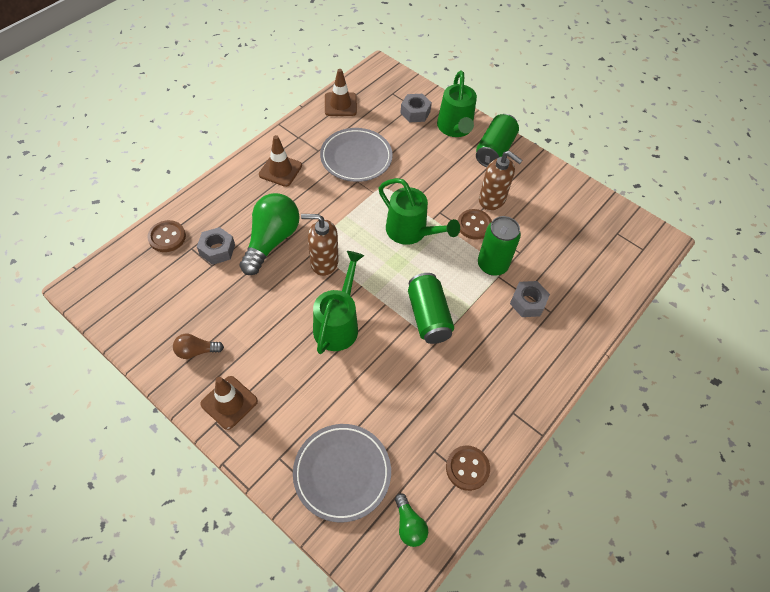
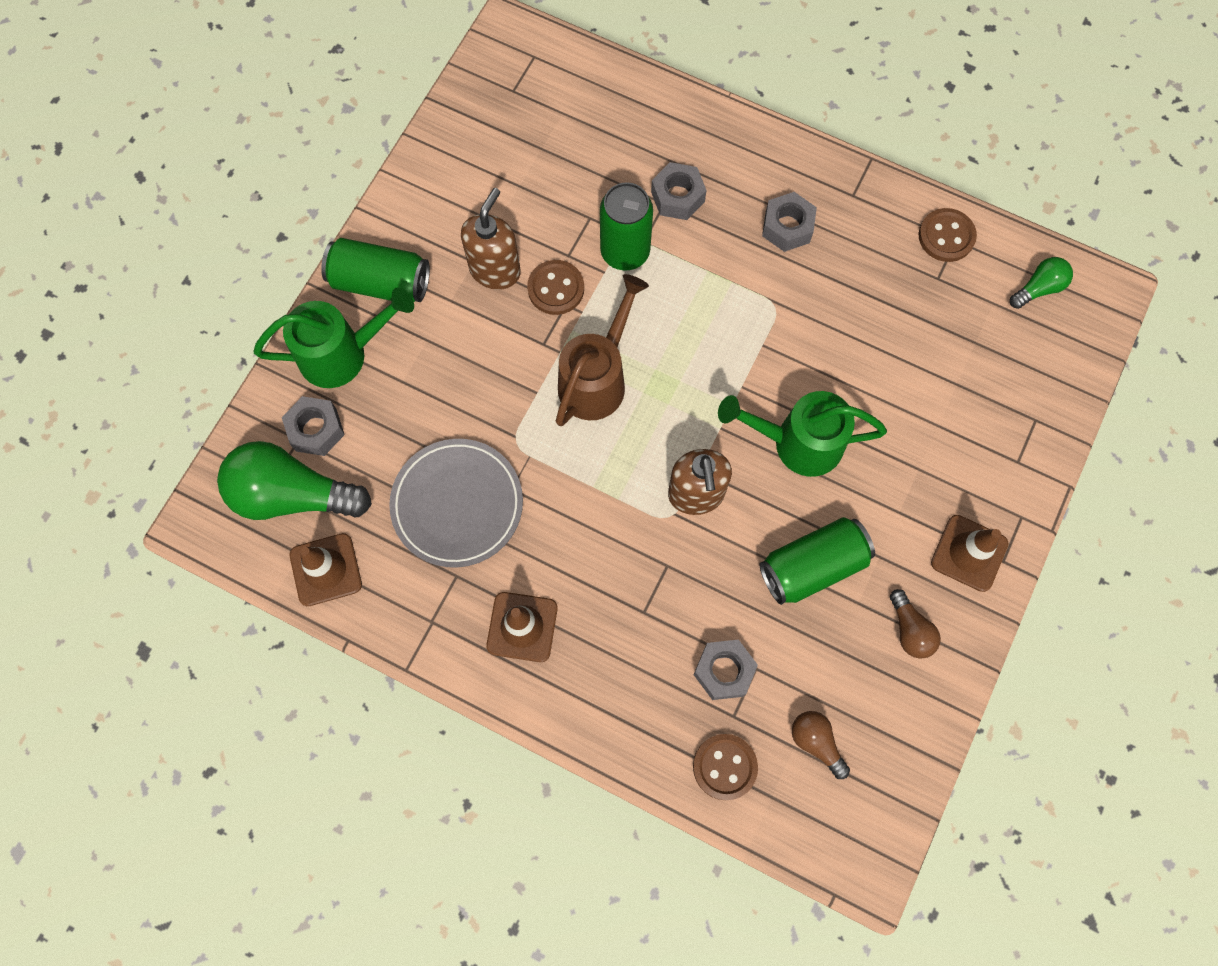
camera: 100 degrees left, 15 degrees up
(157, 283) = (816, 742): none -> brown light bulb
(271, 241) = (679, 590): green light bulb -> green light bulb (293, 495)
(342, 473) = (1007, 379): grey plate -> none
(411, 232) = (597, 378): green watering can -> brown watering can
(428, 316) = (744, 323): green can -> green can (812, 566)
(494, 361) = (787, 227): none -> grey nut

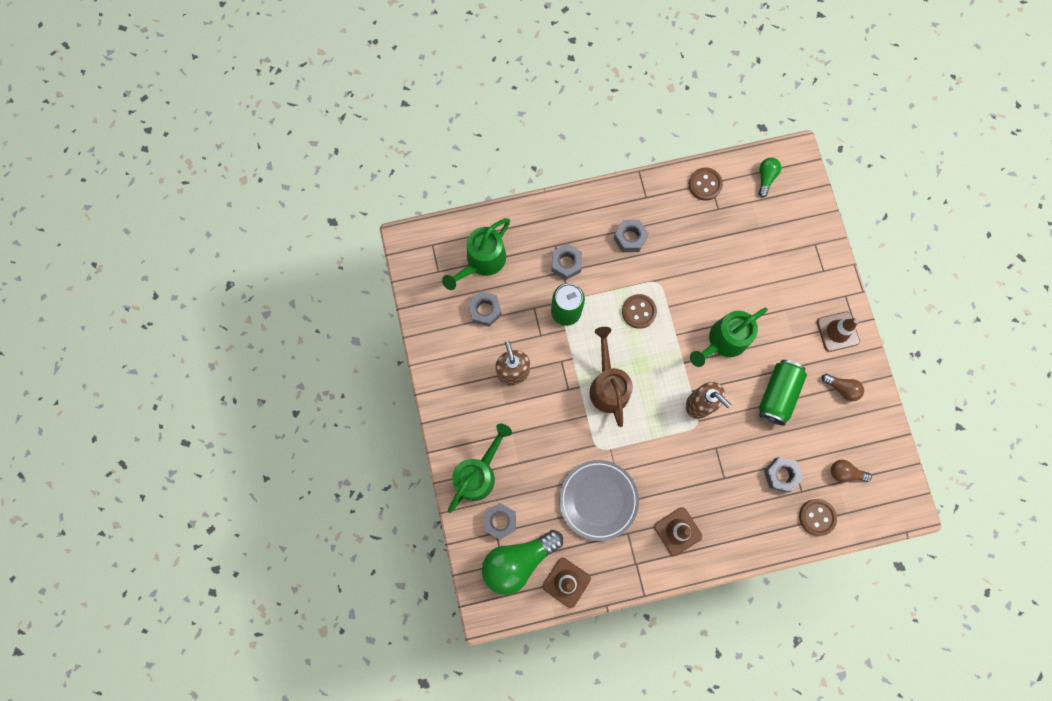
camera: 40 degrees left, 5 degrees up
(380, 282) = (463, 423): green can -> none
(527, 175) = (485, 310): none -> grey nut
(556, 288) = (550, 357): brown button -> brown button (639, 311)
(575, 118) = (482, 262): none -> green watering can

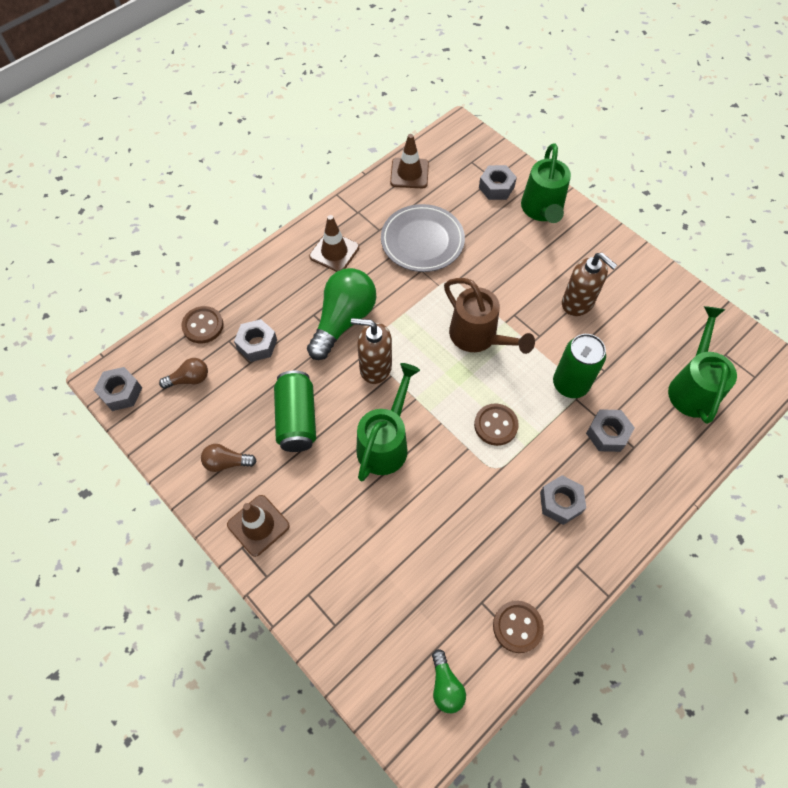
camera: 150 degrees right, 15 degrees down
(485, 310) = (649, 343): grey nut -> grey nut (121, 392)
(518, 561) = (460, 169): green light bulb -> green light bulb (343, 320)

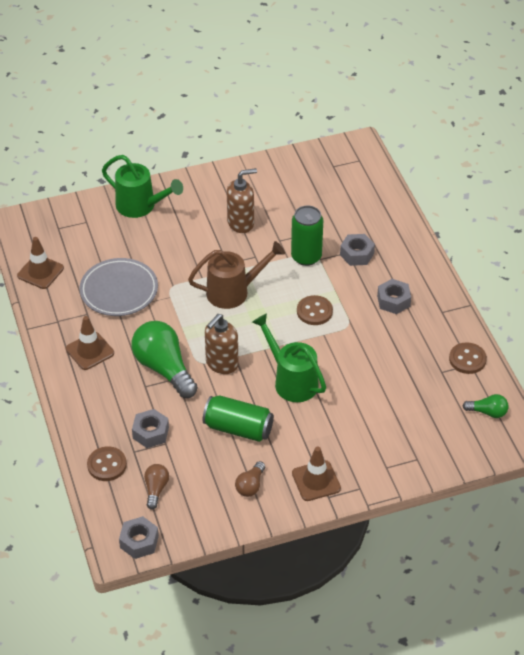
camera: 65 degrees left, 15 degrees down
(496, 187) = (97, 224): grey nut -> none
(692, 387) = (348, 194): green watering can -> none

